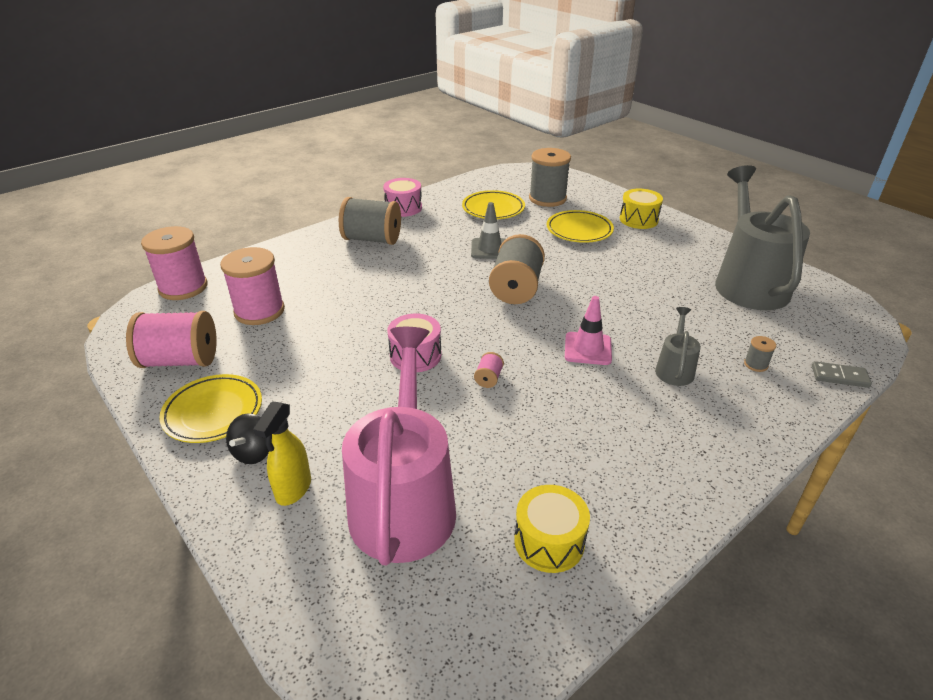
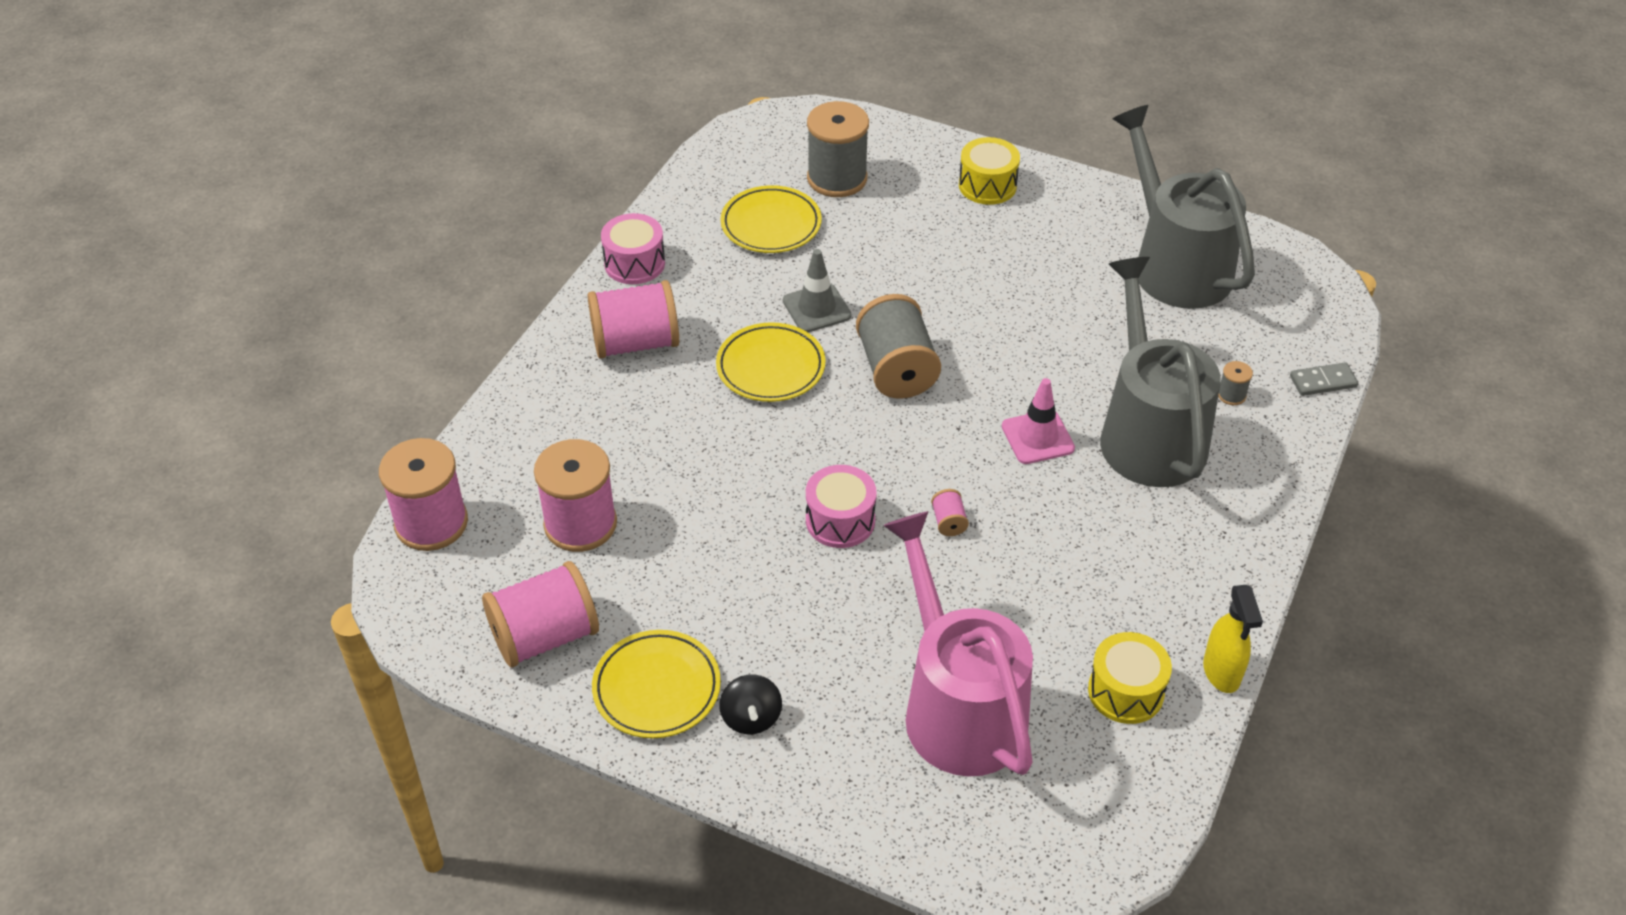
camera: 25 degrees left, 10 degrees up
(293, 489) = (831, 741): yellow spray bottle -> yellow spray bottle (1221, 672)
(372, 239) = (636, 343): grey spool -> pink spool
(579, 230) = (918, 232): yellow plate -> yellow plate (770, 367)
(674, 369) = (1148, 432): grey watering can -> grey watering can, size x2.23

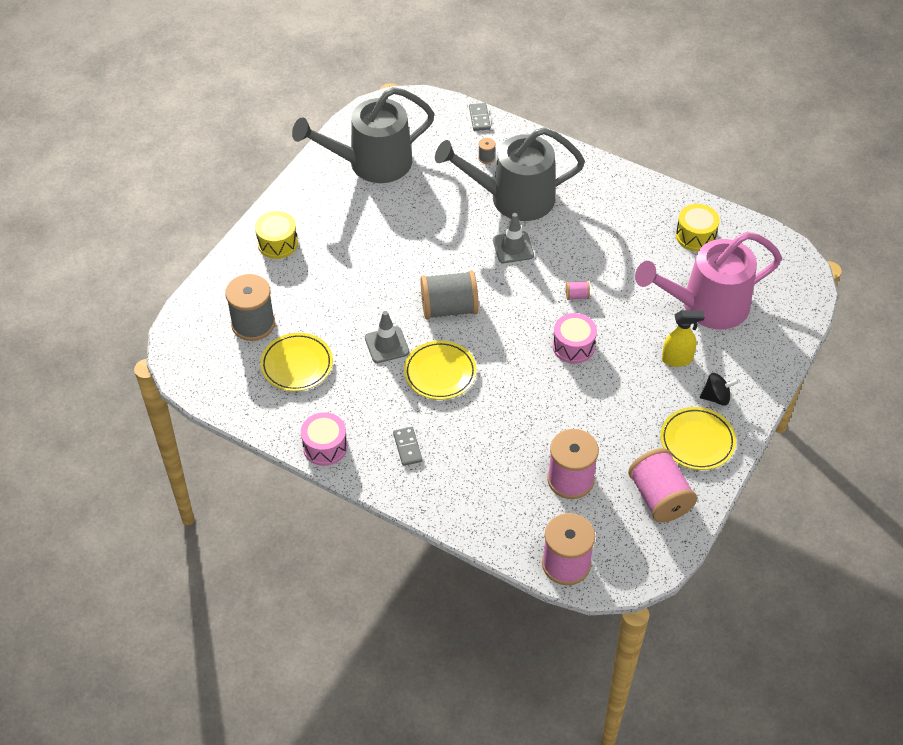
camera: 85 degrees left, 5 degrees up
(636, 343) = (407, 447): pink spool -> grey domino
(1037, 437) = (513, 247): pink traffic cone -> grey traffic cone
(1221, 672) = (683, 197): yellow spray bottle -> yellow spray bottle (677, 359)

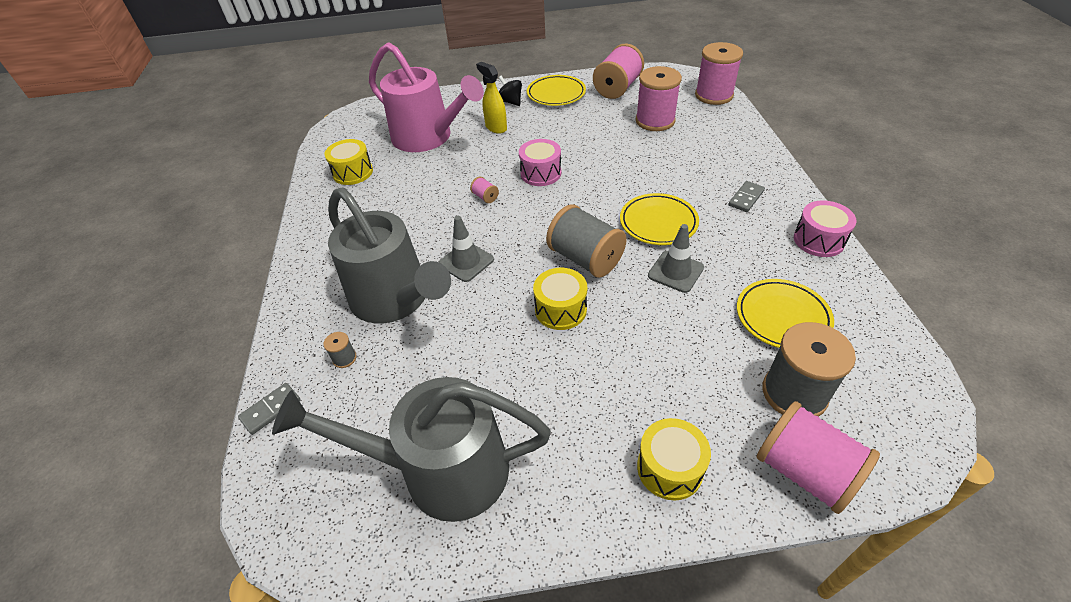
camera: 125 degrees left, 5 degrees down
(219, 290) = (805, 471): none -> pink spool
(371, 163) = (440, 470): grey watering can -> grey watering can turned 150 degrees clockwise
(419, 267) = (560, 309): none -> yellow drum

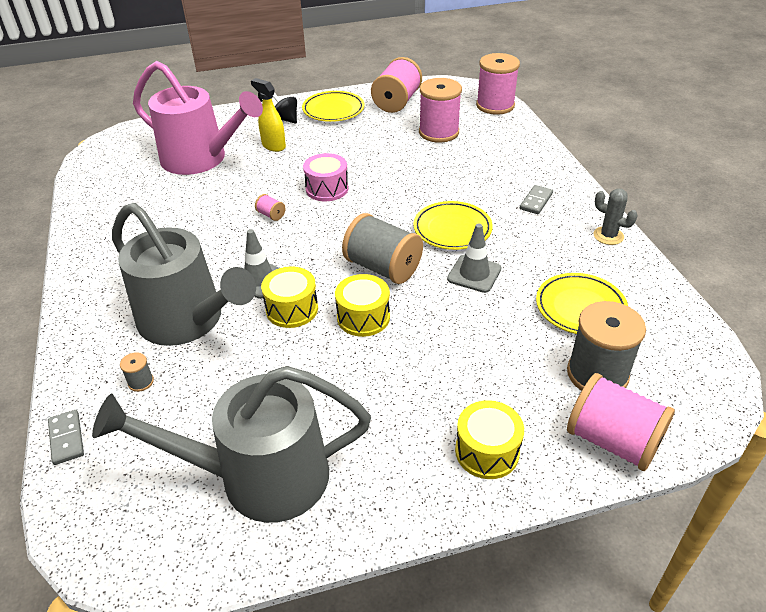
camera: 10 degrees left, 5 degrees down
(271, 410) = (67, 438): grey domino -> grey domino turned 60 degrees counterclockwise
(353, 172) = (122, 198): yellow drum -> yellow drum (292, 309)
(818, 240) = (608, 236): pink drum -> grey cactus

